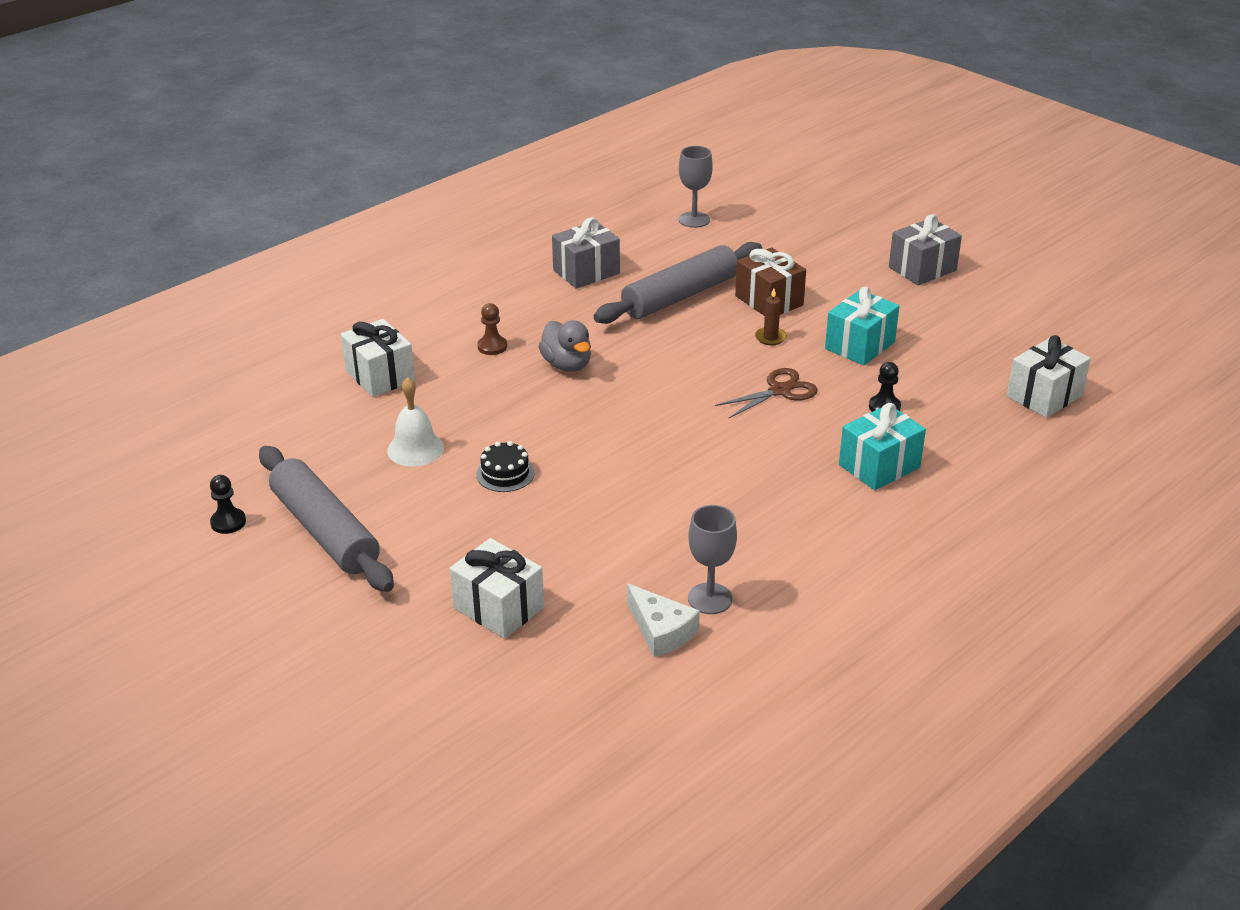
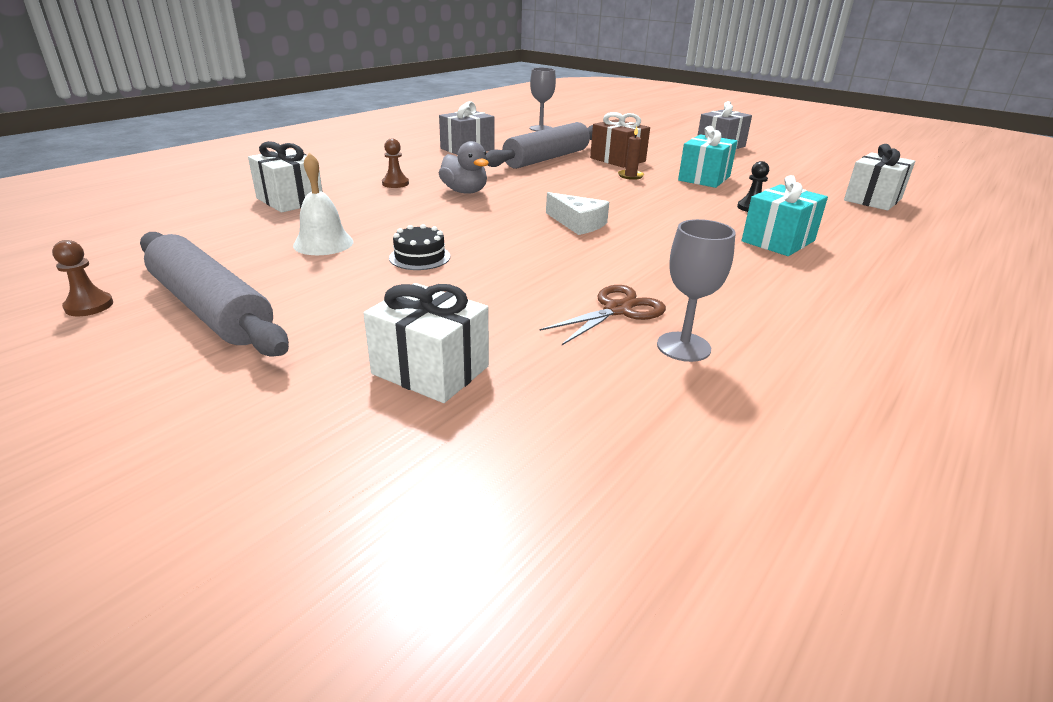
camera: 10 degrees left, 5 degrees down
(228, 522) = (89, 306): black pawn -> brown pawn
(661, 631) = (643, 382): white cheese -> white cheese (578, 223)
(779, 391) = (657, 201): brown scissors -> brown scissors (617, 310)

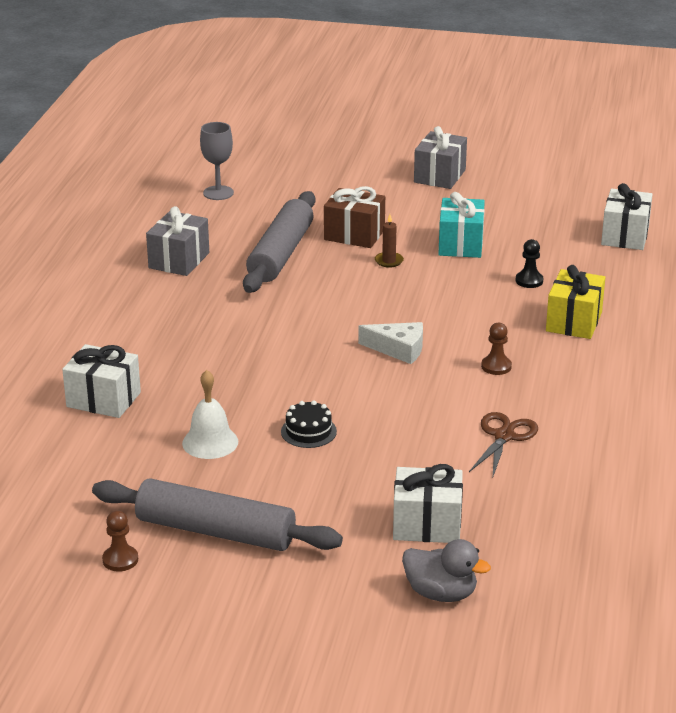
camera: 25 degrees left, 0 degrees up
(395, 183) = (173, 343): brown pawn -> brown pawn (496, 366)
(465, 191) = (254, 335): grey duck -> grey duck (441, 593)
(683, 347) = (568, 454): grey goblet -> none
(778, 241) = (574, 322): turquoise gift -> yellow gift

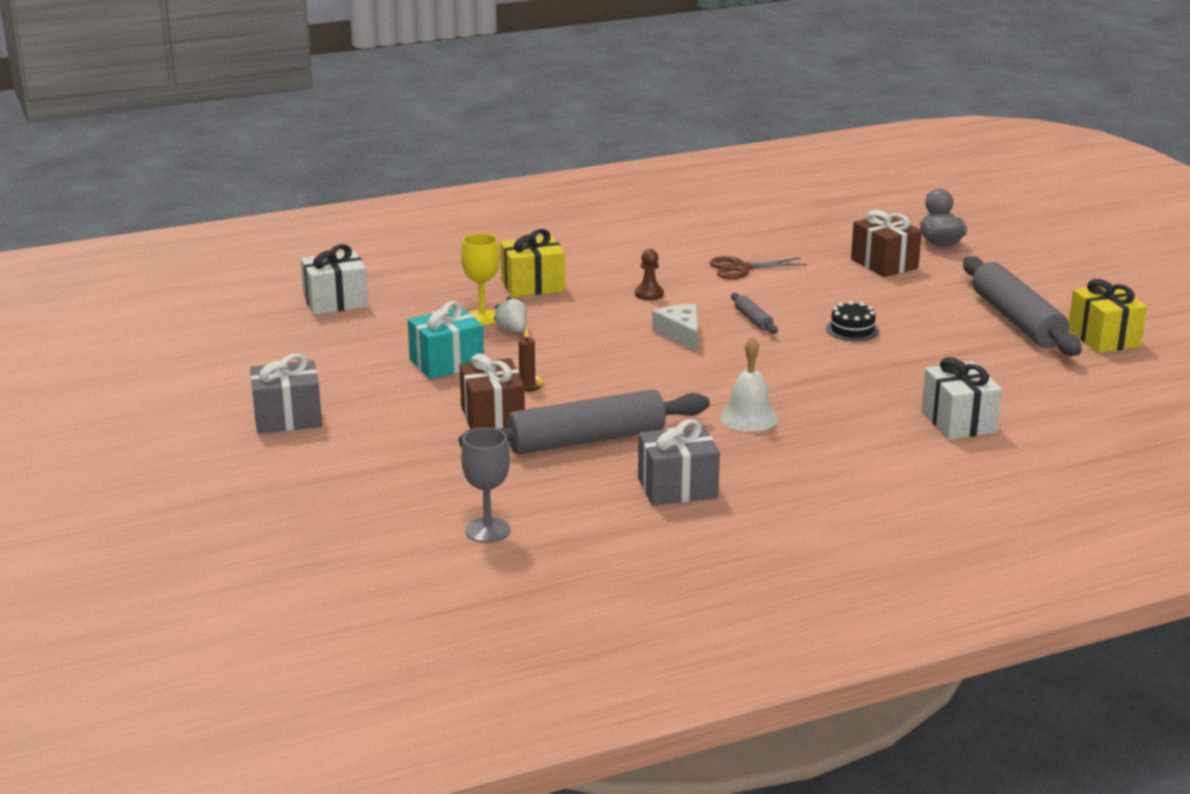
camera: 125 degrees left, 5 degrees down
(120, 560) = (1104, 338): brown pawn -> yellow gift
(210, 442) = (930, 358): white bell -> white bell (748, 417)
(386, 393) = (753, 320): none -> grey rolling pin
(427, 525) = (884, 264): white gift -> brown gift
(490, 285) = (512, 330): none -> white strawberry
(529, 281) = (482, 318): black pawn -> yellow goblet

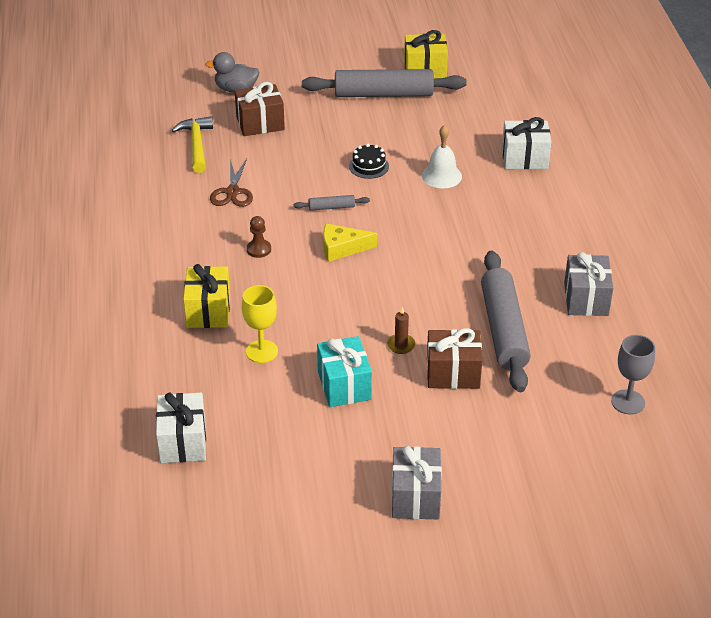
camera: 75 degrees left, 15 degrees up
(512, 330) = (295, 337): white strawberry -> none
(681, 334) = (342, 248): white cheese -> yellow cheese
(748, 417) = (491, 245): white bell -> white bell (441, 176)
(813, 240) = (196, 145): none -> yellow hammer

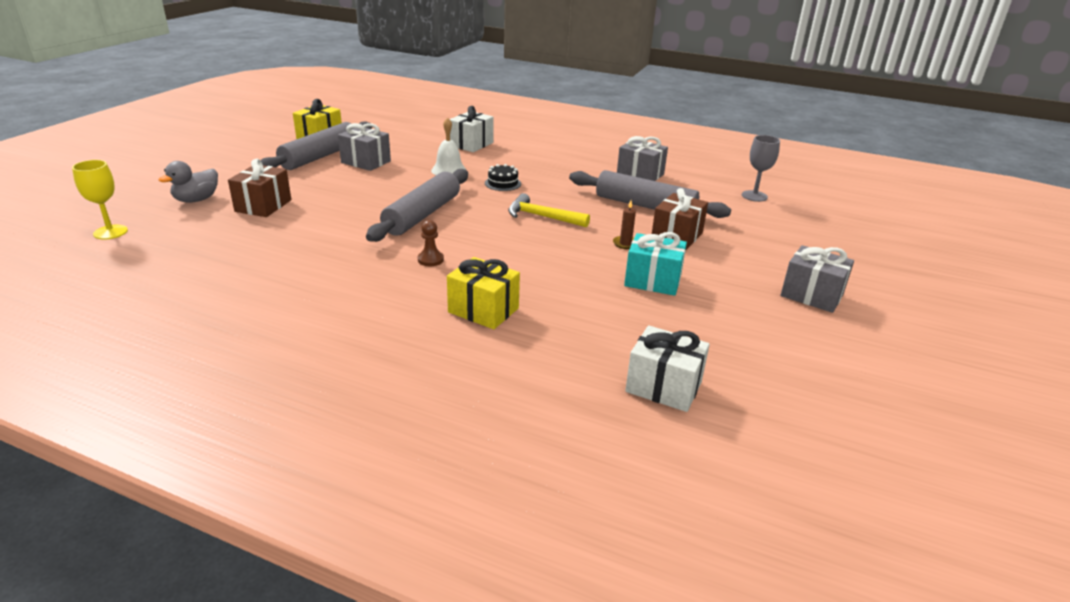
camera: 60 degrees left, 10 degrees down
(196, 145) = (236, 239): yellow hammer -> yellow hammer (542, 217)
(233, 192) = (333, 245): brown scissors -> none
(262, 351) = (571, 302): yellow goblet -> yellow goblet (110, 232)
(331, 207) = (422, 215): grey rolling pin -> grey rolling pin, size x2.37
(342, 248) = (479, 227): yellow cheese -> none
(369, 166) = (395, 187): black cake -> black cake (503, 183)
(402, 123) = (366, 162): none -> grey gift

